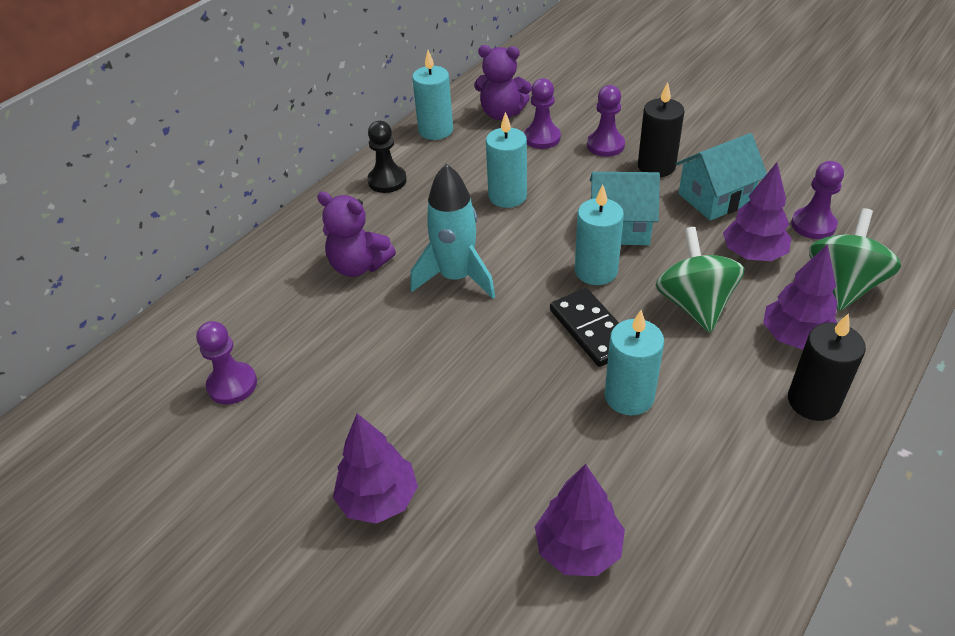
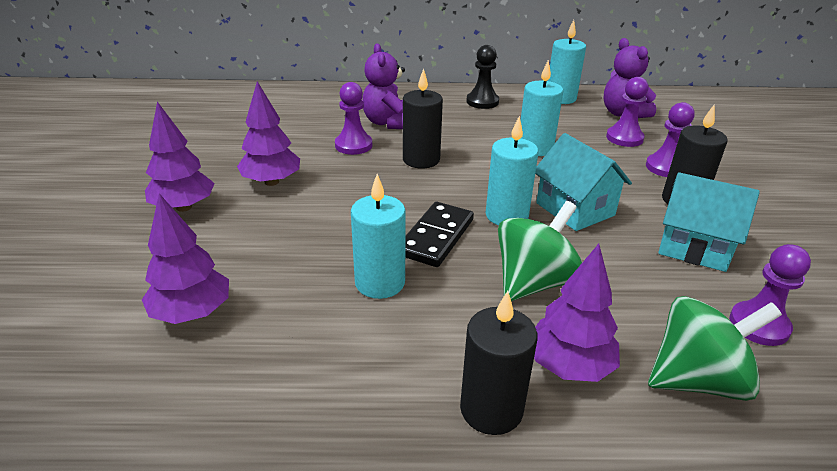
camera: 50 degrees right, 10 degrees down
(232, 385) = (242, 124): purple pawn -> purple pawn (353, 145)
(456, 277) = (421, 160): turquoise rocket -> black candle
(753, 254) = (651, 297): purple tree -> purple tree (272, 182)

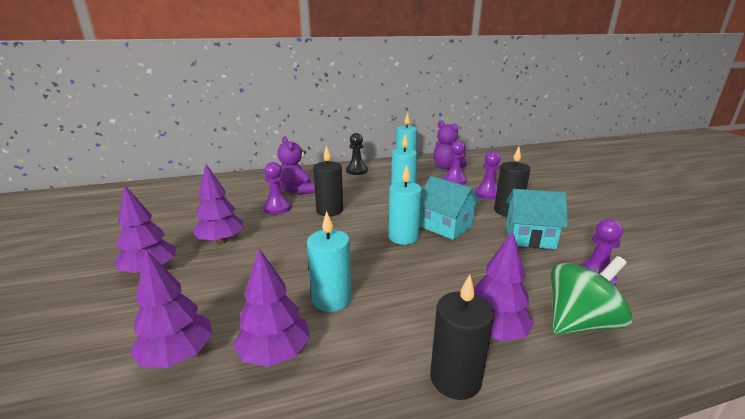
camera: 15 degrees left, 10 degrees down
(294, 333) = (275, 353): none -> purple tree
(436, 237) = (360, 259): black domino -> none
(533, 282) = (442, 278): green spinning top -> none

